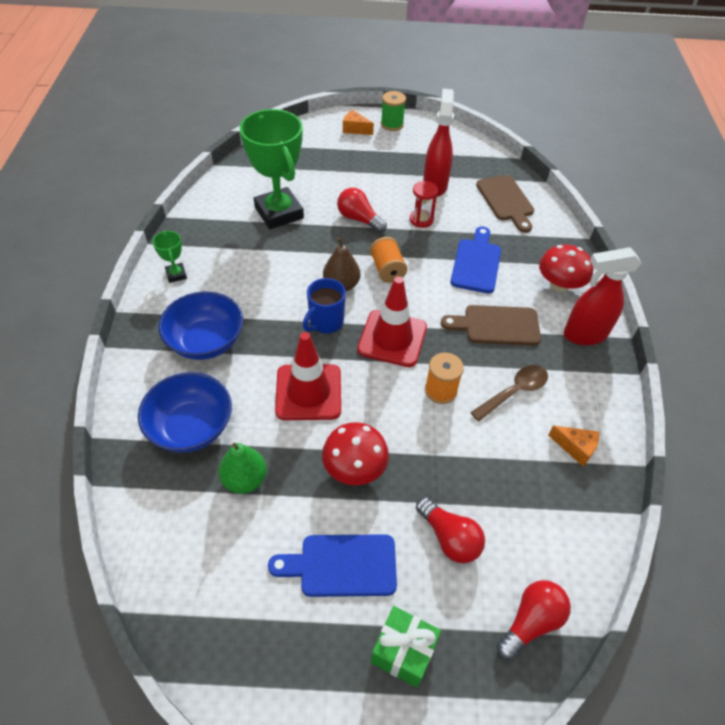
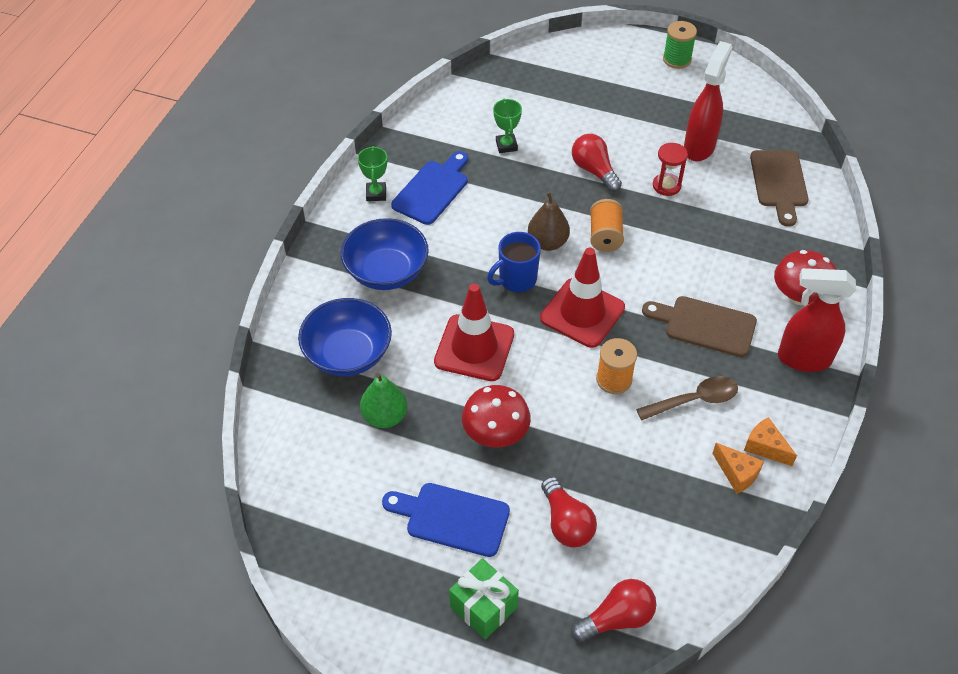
camera: 20 degrees right, 0 degrees up
(279, 213) = (506, 145): green trophy -> green trophy, size x0.44
(355, 129) = (629, 58): orange cheese -> orange cheese (765, 447)
(476, 263) = (711, 250): blue cutting board -> blue cutting board (433, 190)

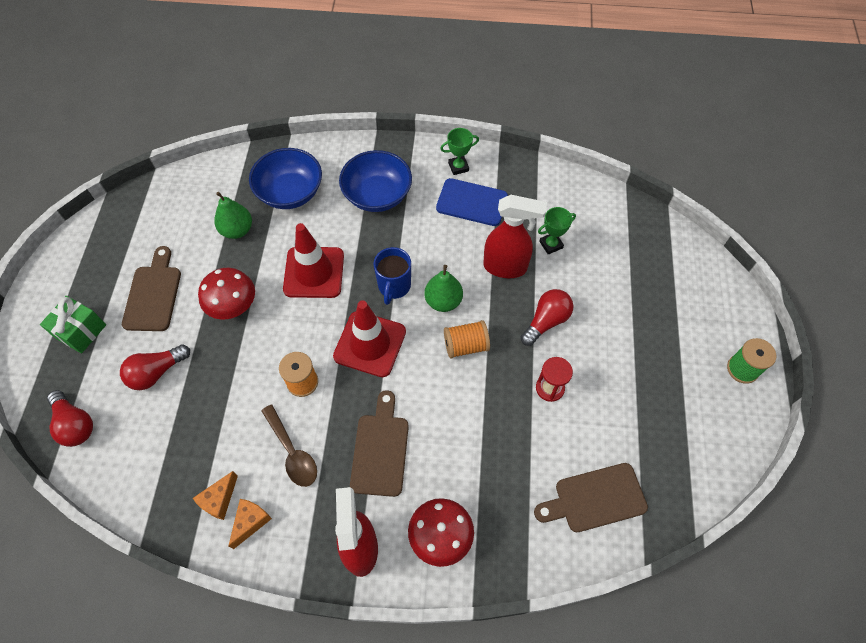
camera: 75 degrees right, 10 degrees up
(452, 518) = (153, 294): blue cutting board -> brown cutting board
(516, 279) = (394, 286): blue mug -> blue mug turned 120 degrees counterclockwise
(547, 242) = (443, 301): brown pear -> green pear
(699, 147) = (617, 411): red spray bottle -> red spray bottle (506, 267)

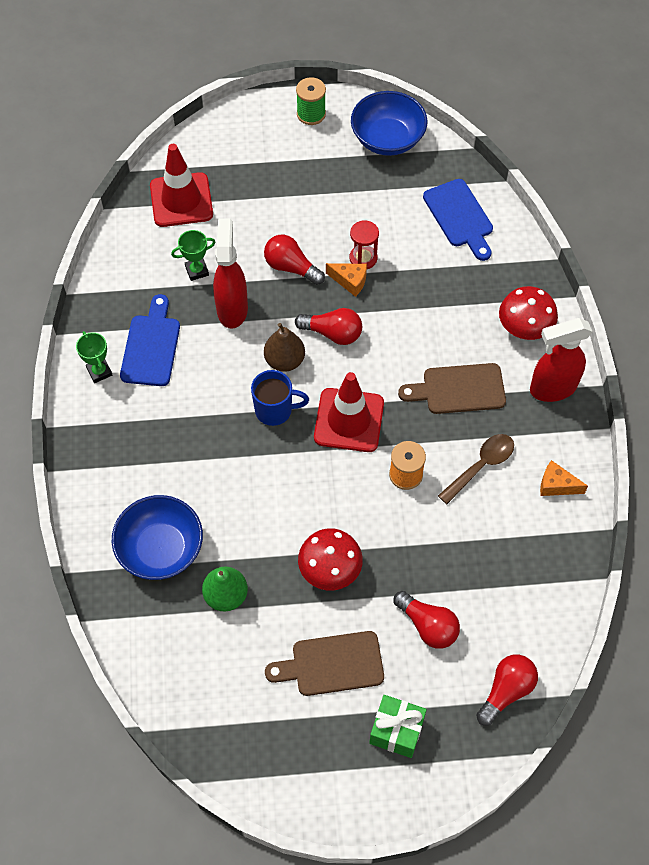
camera: 100 degrees left, 0 degrees up
(219, 500) = (544, 519): orange cheese -> orange cheese (350, 281)
(314, 272) = (271, 495): red traffic cone -> red traffic cone (181, 200)
(377, 195) = (152, 450): blue bowl -> blue bowl (387, 139)
(443, 301) = (284, 360): green pear -> brown pear
(465, 345) = (332, 333): orange spool -> red light bulb
(551, 244) = (197, 270): green trophy -> green trophy turned 75 degrees counterclockwise
(595, 498) = (460, 217): brown cutting board -> blue cutting board

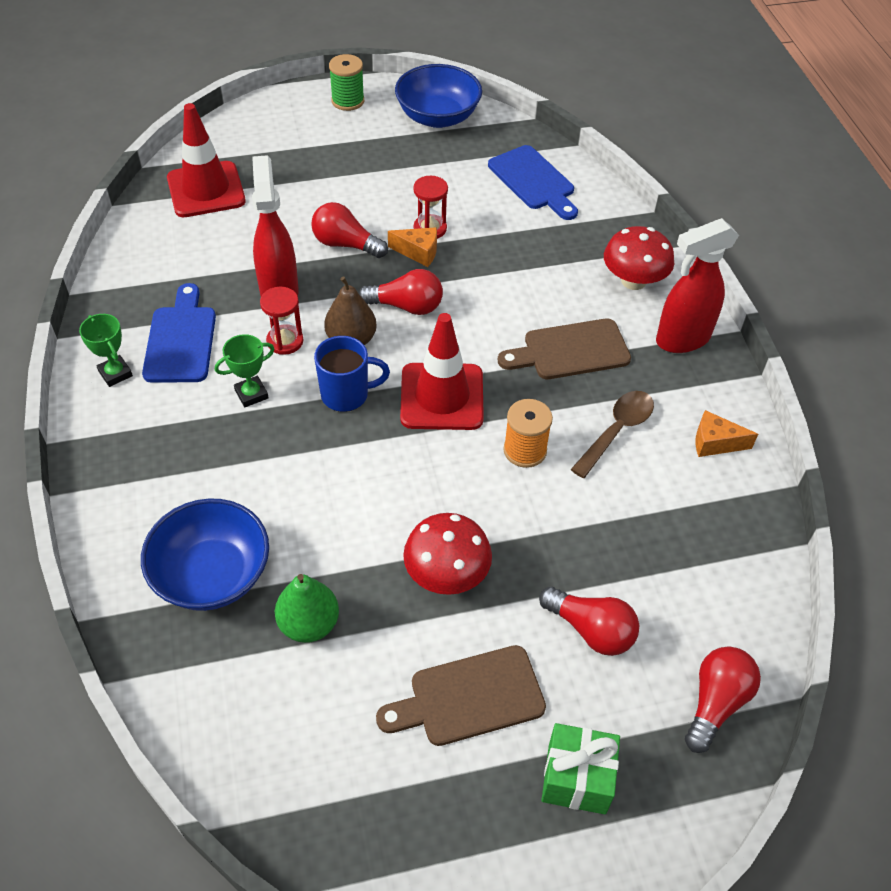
camera: 10 degrees left, 10 degrees down
(197, 270) = (231, 257): green trophy -> green trophy (251, 394)
(232, 356) = (285, 341): none -> red hourglass

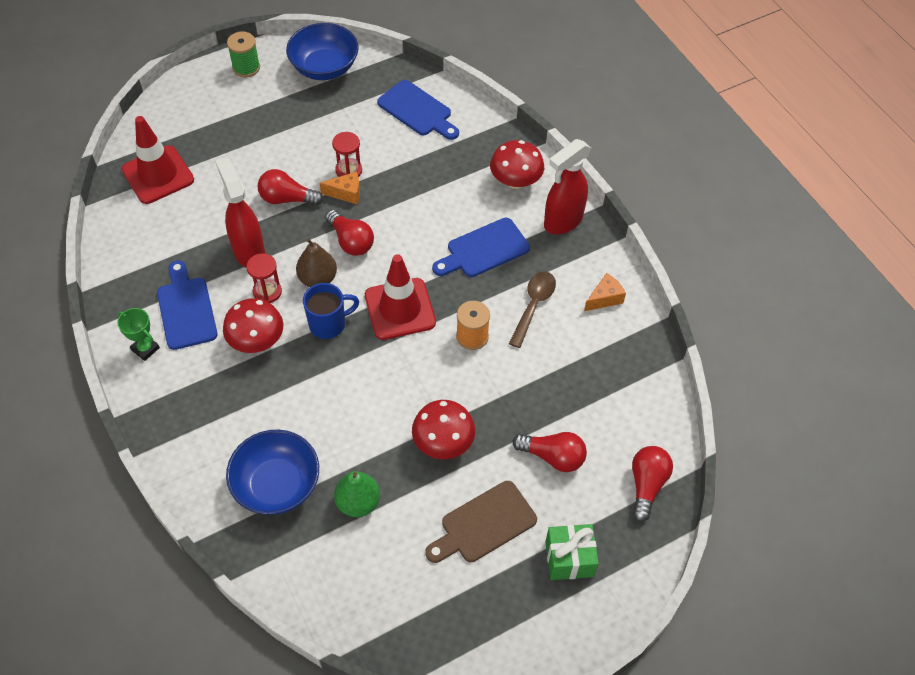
camera: 15 degrees left, 5 degrees up
(251, 394) = (256, 340): green trophy -> red mushroom
(406, 306) = (351, 241): red light bulb -> red light bulb turned 60 degrees clockwise
(570, 351) = (484, 250): brown cutting board -> blue cutting board
(715, 443) = (604, 298): orange cheese -> orange cheese turned 150 degrees clockwise

